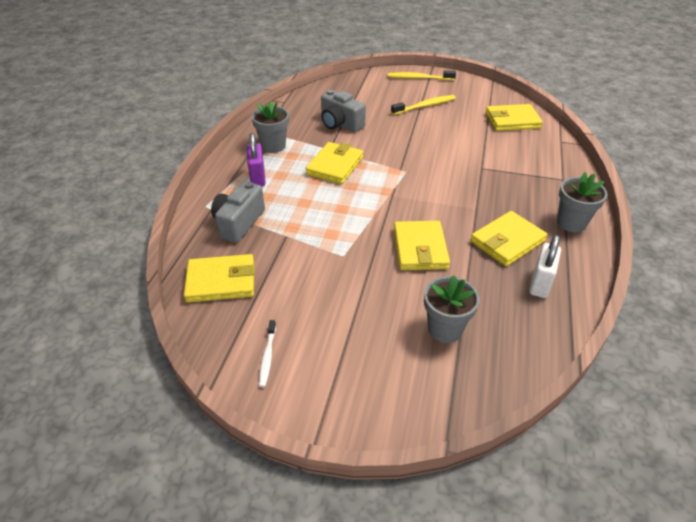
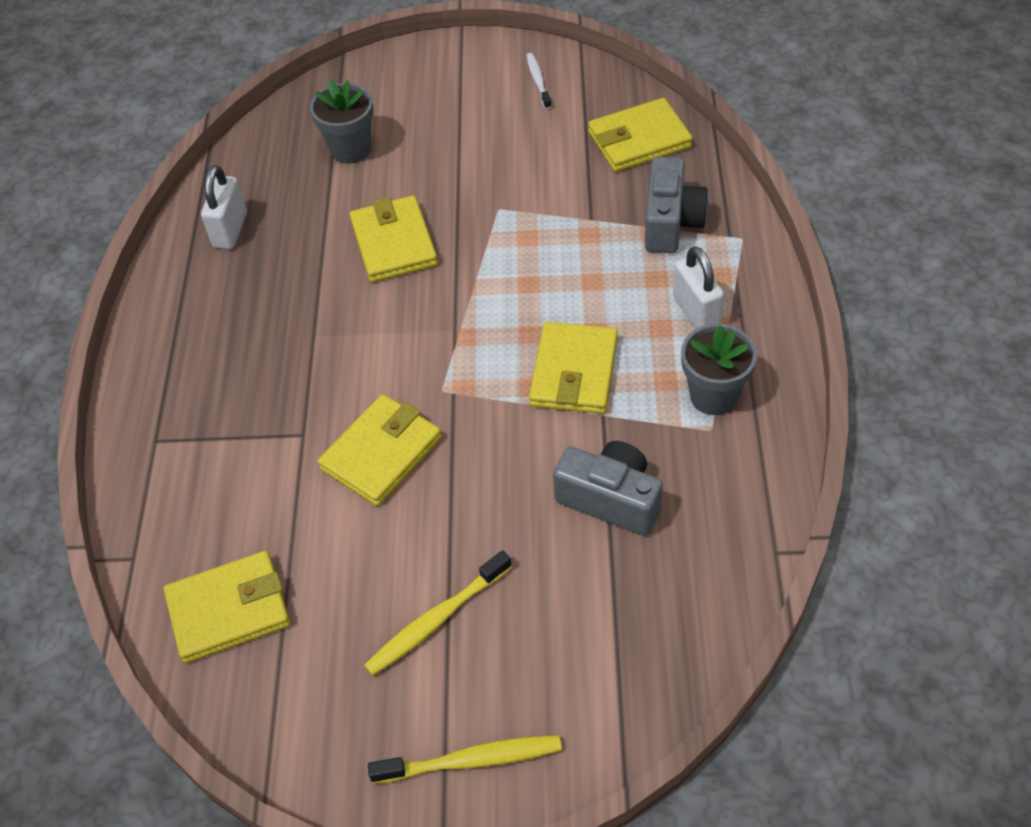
camera: 170 degrees right, 10 degrees up
(257, 178) = (696, 312): purple padlock -> white padlock
(507, 241) = (268, 284): yellow wallet -> yellow wallet (381, 453)
(571, 223) = (164, 341): grey flower pot -> none

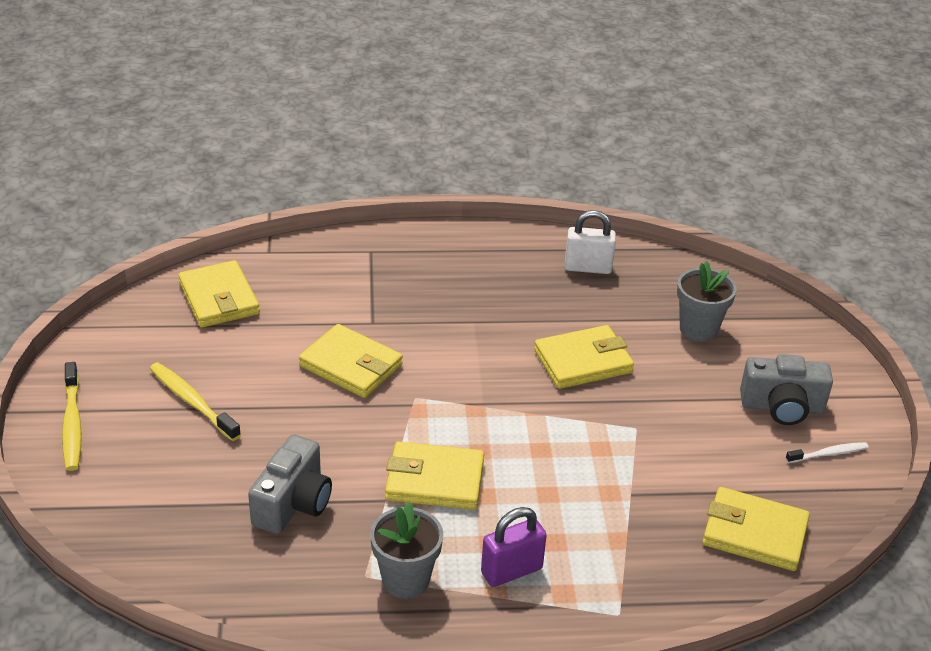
camera: 80 degrees right, 15 degrees down
(639, 140) = (754, 533): yellow wallet -> yellow wallet turned 45 degrees counterclockwise
(671, 222) = (634, 556): grey camera -> grey camera (782, 407)
(696, 312) = (511, 571): white padlock -> purple padlock

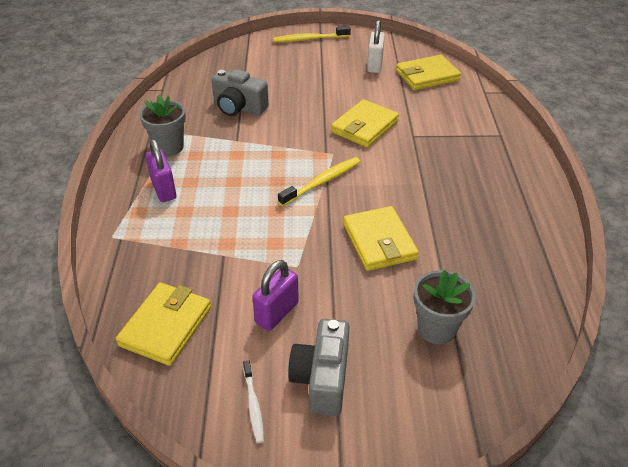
camera: 95 degrees right, 5 degrees up
(192, 401) = (327, 72): yellow toothbrush -> yellow toothbrush (322, 182)
(434, 480) = (250, 160): yellow wallet -> none
(587, 268) = (516, 256): white padlock -> white padlock (375, 65)
(710, 442) = (277, 313): none -> purple padlock

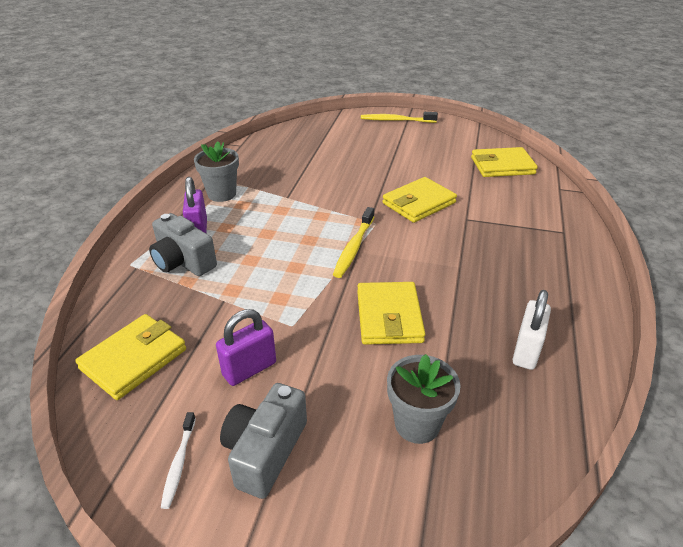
camera: 15 degrees right, 5 degrees down
(239, 107) = (303, 169): grey camera -> grey camera (183, 261)
(322, 182) = (354, 247): yellow toothbrush -> yellow toothbrush turned 135 degrees clockwise
(375, 65) = (451, 150): white padlock -> white padlock (526, 351)

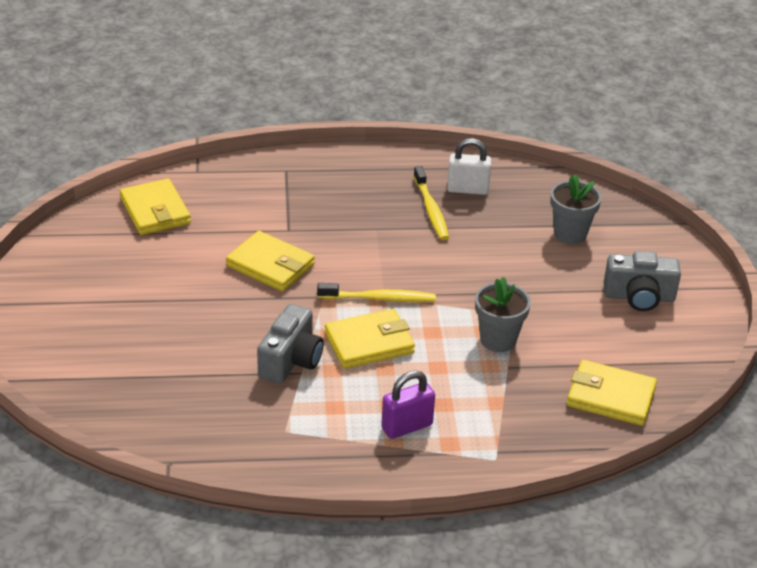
camera: 110 degrees left, 0 degrees up
(179, 463) = (676, 334): white toothbrush -> none
(183, 261) = (468, 417): grey camera -> grey camera (291, 360)
(222, 194) = (319, 434): grey flower pot -> grey flower pot (498, 340)
(249, 369) = (576, 325): purple padlock -> none
(389, 316) = (469, 261): yellow wallet -> yellow wallet (369, 343)
(396, 120) = (35, 314): yellow toothbrush -> yellow toothbrush (431, 210)

